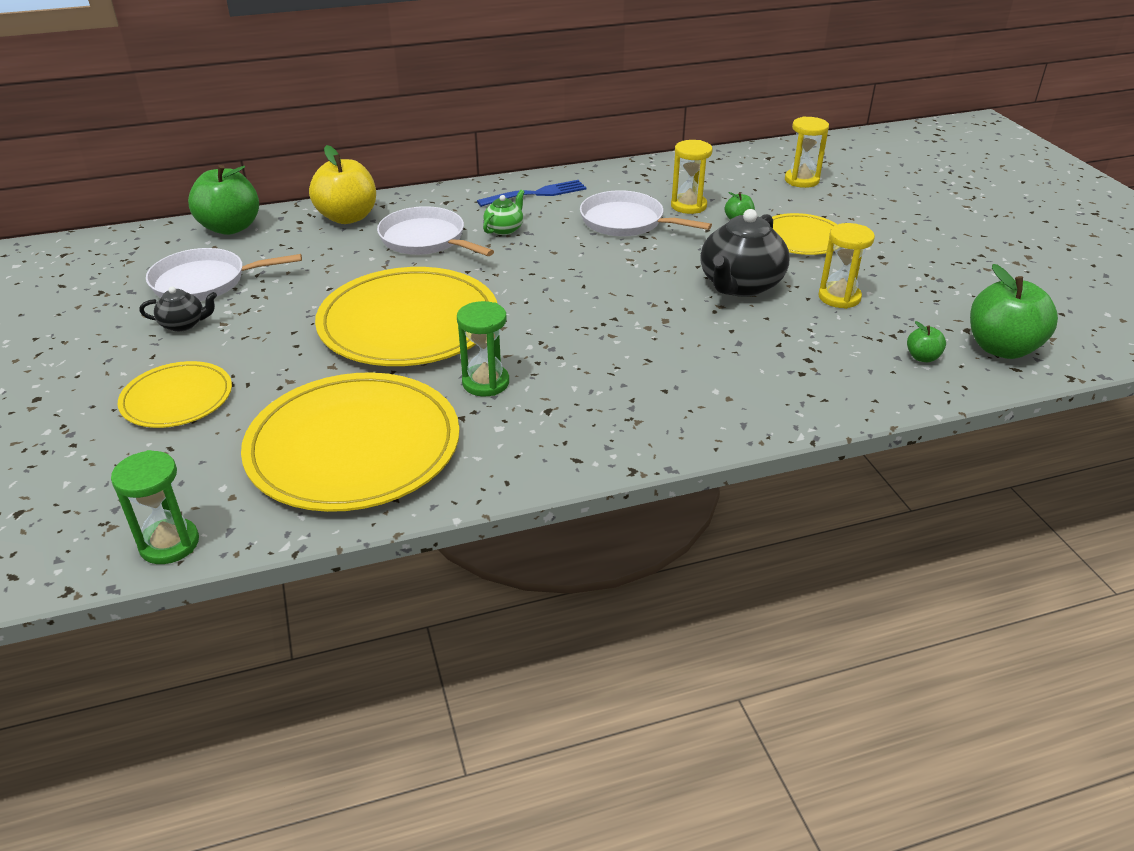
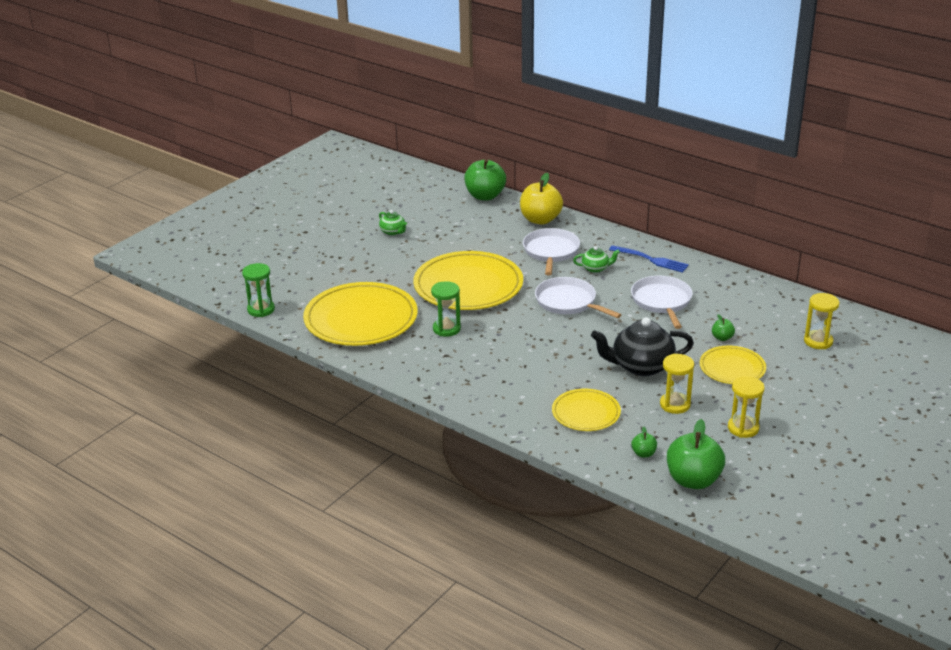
camera: 55 degrees right, 5 degrees down
(177, 398) = (342, 261): yellow plate -> yellow plate (586, 413)
(184, 324) = (393, 232): black teapot -> green teapot
(204, 282) = (431, 217): white pan -> white pan (568, 302)
(688, 206) = (714, 314): yellow hourglass -> yellow hourglass (743, 428)

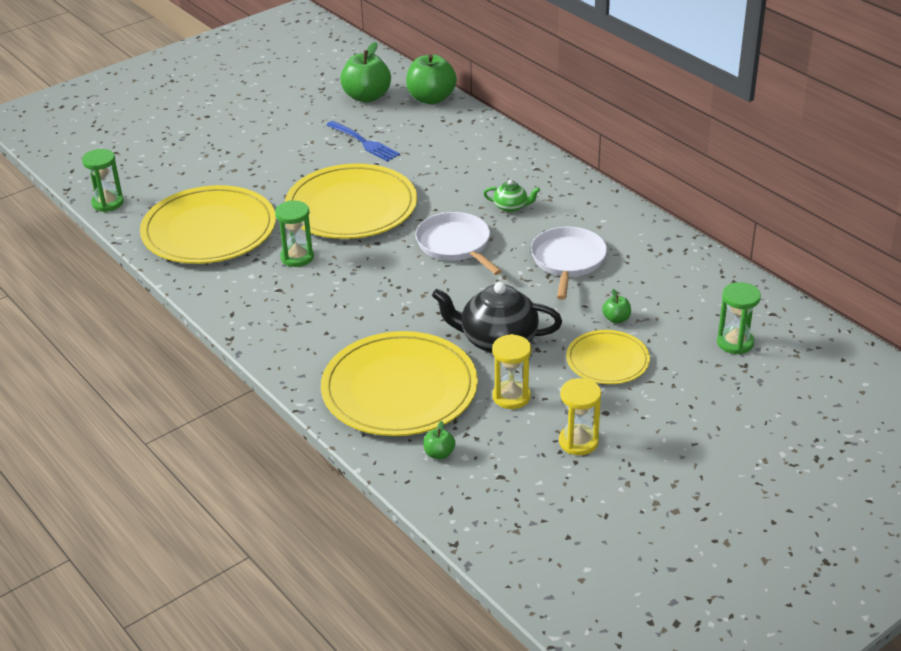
camera: 15 degrees right, 5 degrees up
(393, 232) = (303, 129): green teapot -> none
(540, 220) = (479, 136): yellow apple -> none
(551, 252) = (469, 178): white pan -> none
(586, 413) = (399, 389): yellow plate -> yellow plate, size x1.84
(651, 260) = (584, 205): blue fork -> blue fork (364, 142)
(693, 480) = (480, 499): green apple -> green apple (367, 97)
(818, 341) = (735, 343): yellow hourglass -> green hourglass

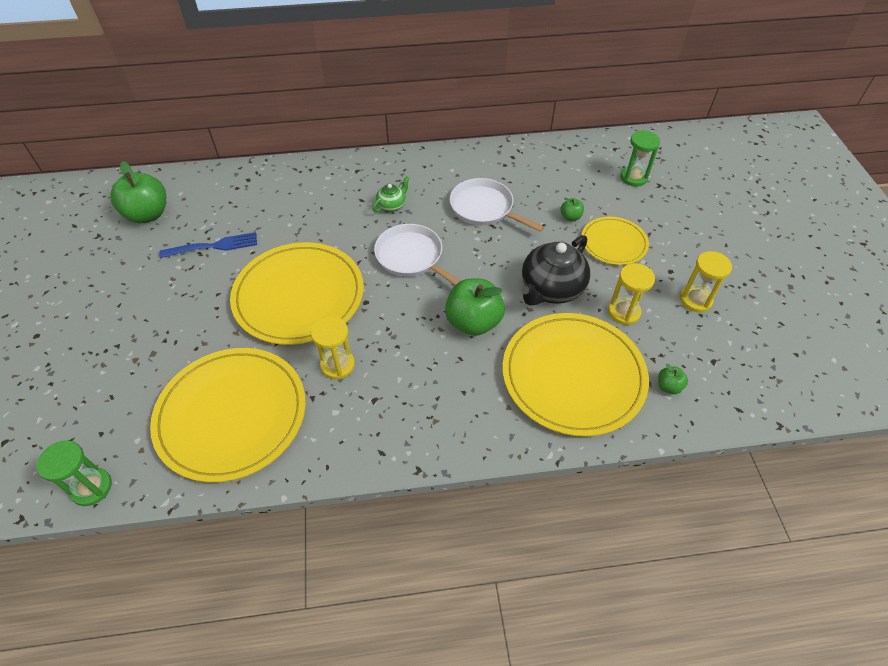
camera: 60 degrees left, 15 degrees up
(297, 257) = (337, 365): green hourglass -> yellow hourglass
(431, 99) = (199, 180): green apple -> green apple (473, 322)
(455, 245) = (411, 257): white pan -> white pan turned 45 degrees clockwise

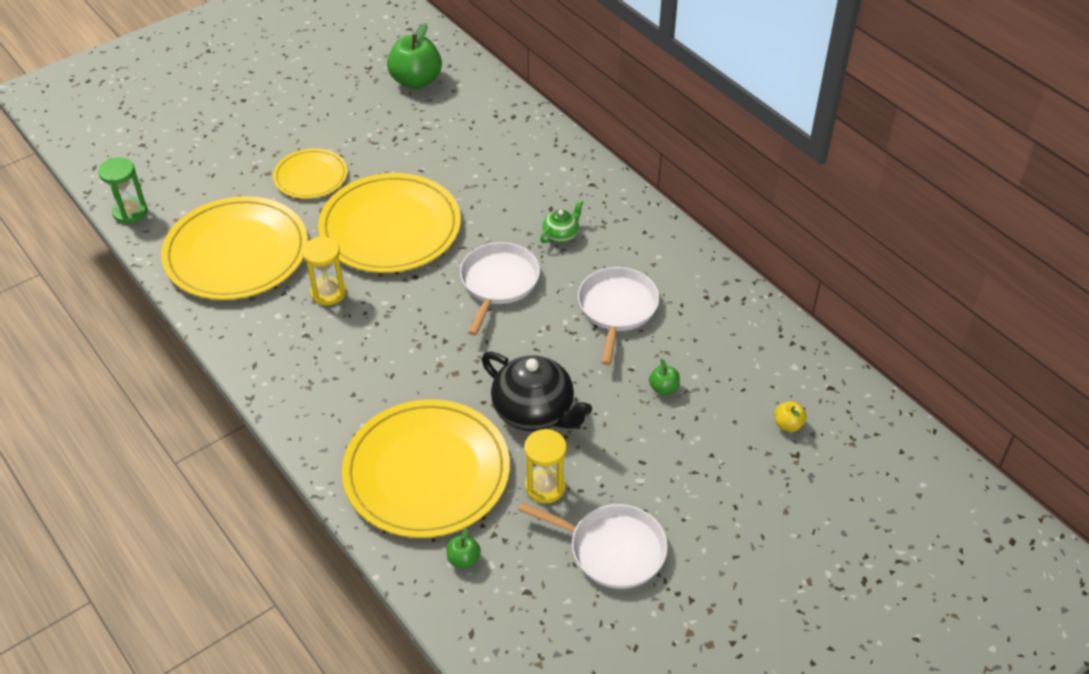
camera: 60 degrees right, 5 degrees down
(214, 246) = (409, 142): blue fork -> none
(392, 205) = (561, 234): green teapot -> green teapot turned 60 degrees counterclockwise
(473, 322) = (444, 366): green apple -> none
(551, 289) = (535, 411): black teapot -> black teapot turned 150 degrees counterclockwise
(613, 243) = (650, 443): yellow plate -> yellow plate (311, 176)
(633, 177) = (788, 424): green hourglass -> yellow apple
(695, 300) = (612, 549): yellow hourglass -> white pan

